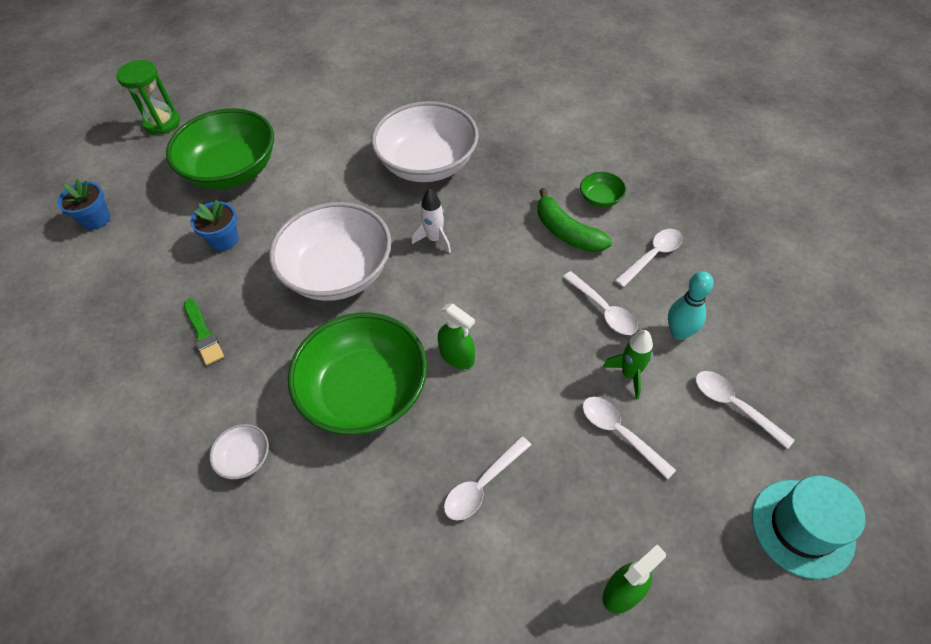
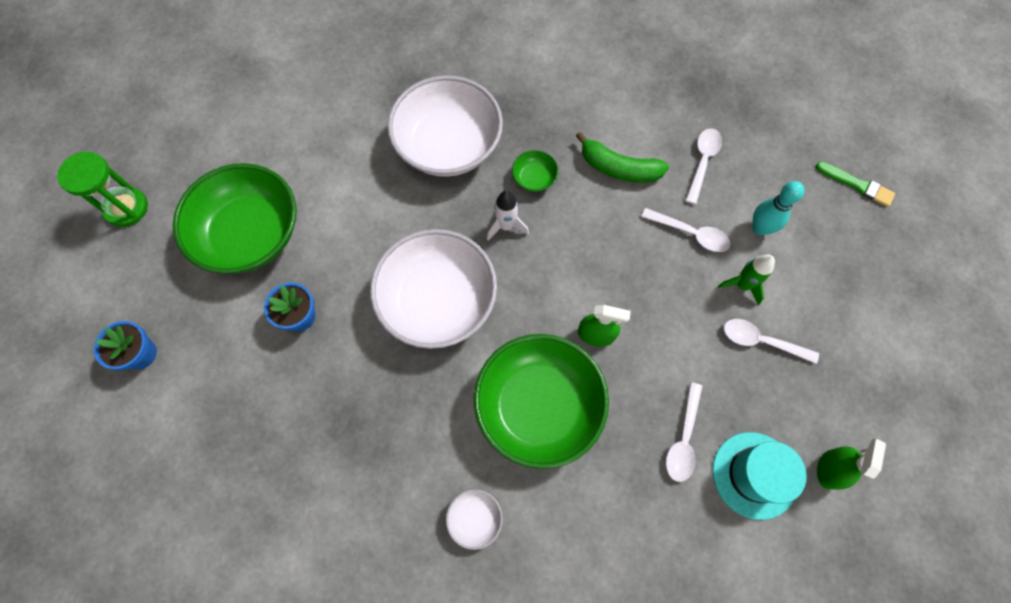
camera: 30 degrees left, 15 degrees up
(203, 334) = (351, 423): green brush -> green brush (857, 185)
(600, 198) = (628, 120): green bowl -> green bowl (534, 178)
(734, 406) = (831, 276): white spoon -> none
(802, 527) = (922, 354): turquoise hat -> turquoise hat (754, 475)

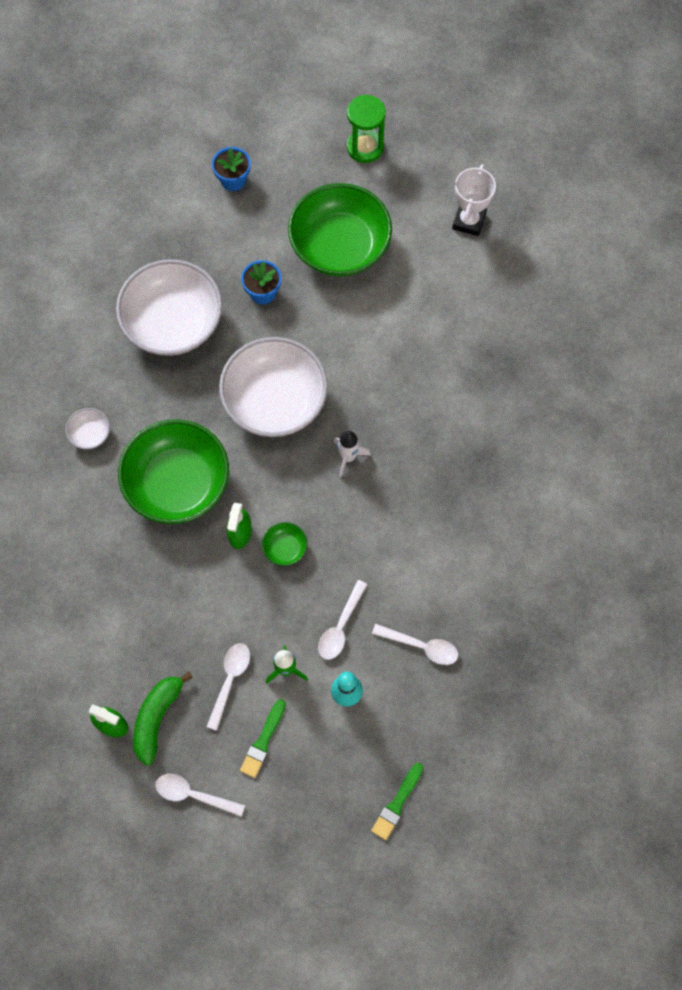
camera: 90 degrees right, 0 degrees up
(239, 110) = (469, 221): none -> white trophy
(448, 145) = (435, 405): white bowl -> white bowl (173, 322)
(534, 178) = (400, 483): green bowl -> green bowl (285, 548)
(618, 168) = (412, 563): green banana -> green banana (157, 718)
(683, 438) = (144, 601): white spoon -> white spoon (194, 795)
(754, 475) = (111, 658): turquoise hat -> none
(820, 306) = (263, 741): none -> green brush

